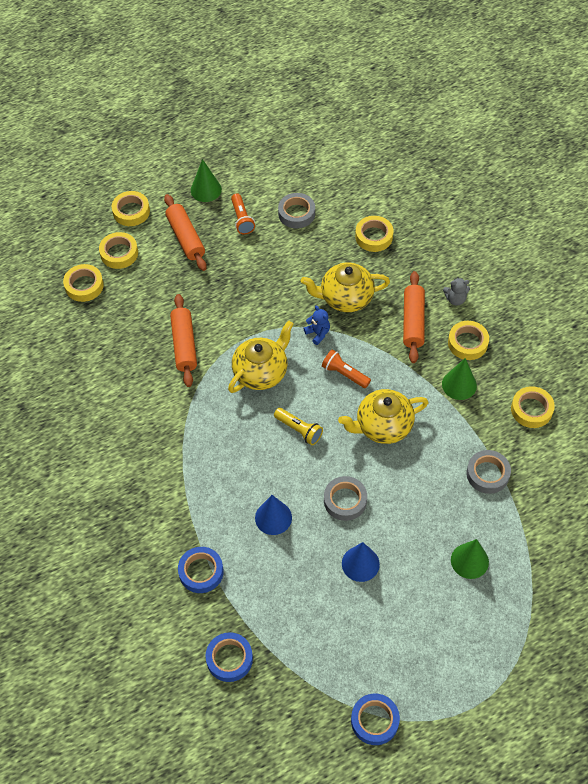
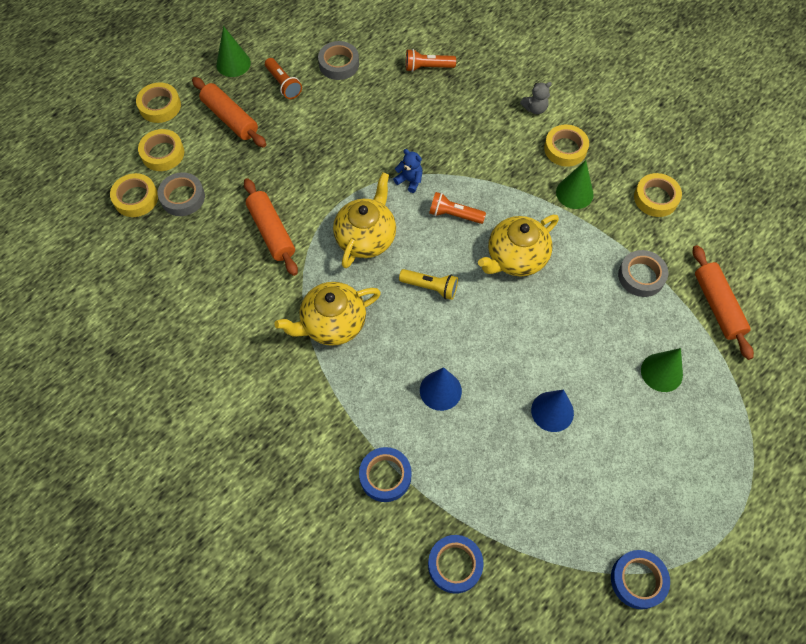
camera: 20 degrees left, 5 degrees up
(345, 298) = (423, 136): yellow teapot -> yellow teapot (332, 324)
(345, 500) = (509, 348): grey tape -> grey tape (182, 197)
(374, 236) = (427, 67): yellow tape -> orange flashlight
(413, 322) = (502, 142): orange rolling pin -> orange rolling pin (717, 306)

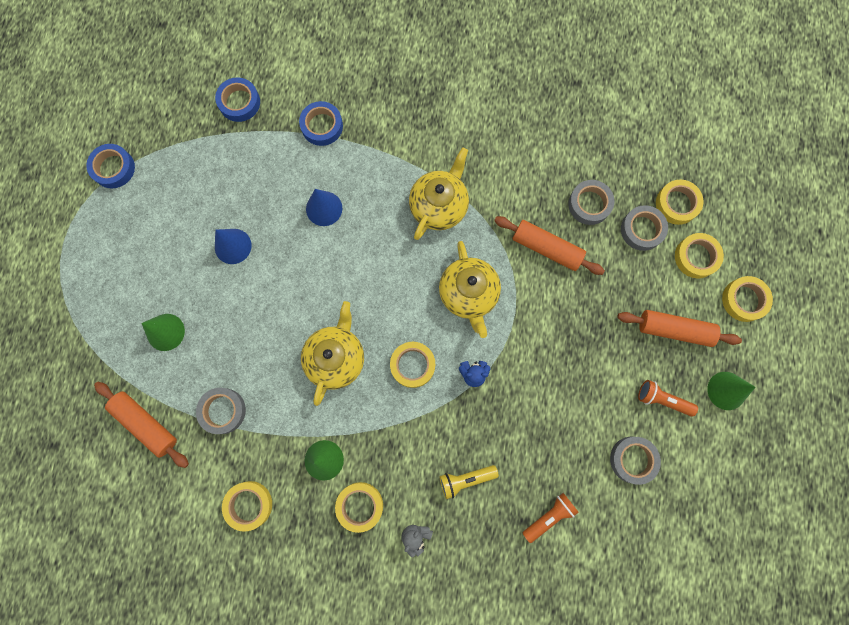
camera: 145 degrees right, 15 degrees up
(204, 242) = (589, 204): none -> grey tape
(430, 287) = (387, 285): yellow flashlight -> yellow flashlight (465, 479)
(454, 215) = (412, 365): orange flashlight -> yellow tape

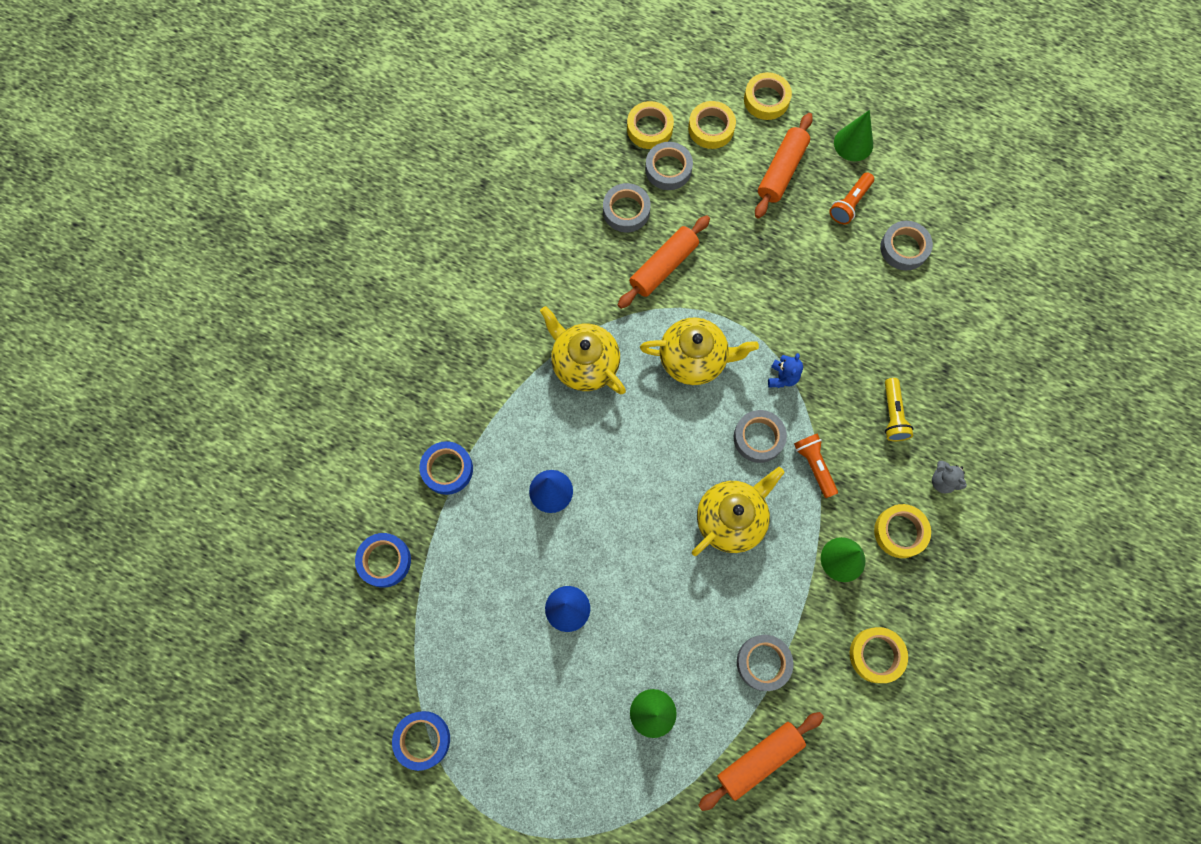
camera: 75 degrees left, 5 degrees down
(336, 358) = (731, 519): yellow teapot -> yellow teapot turned 105 degrees clockwise
(412, 365) = (758, 438): yellow tape -> grey tape
(549, 516) = (945, 343): orange flashlight -> orange flashlight (814, 466)

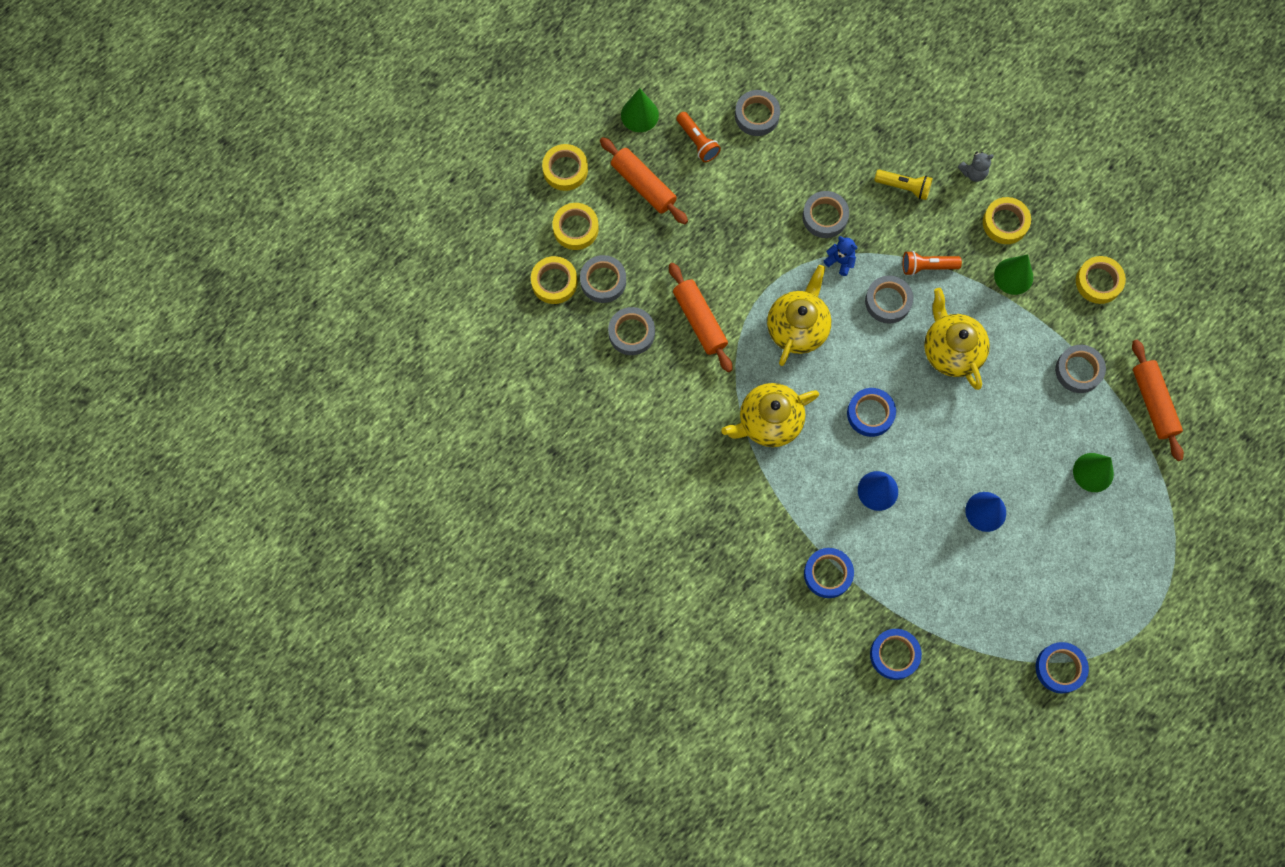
camera: 70 degrees left, 0 degrees up
(630, 458) = (870, 414): none -> blue tape
(824, 347) = (825, 217): none -> grey tape

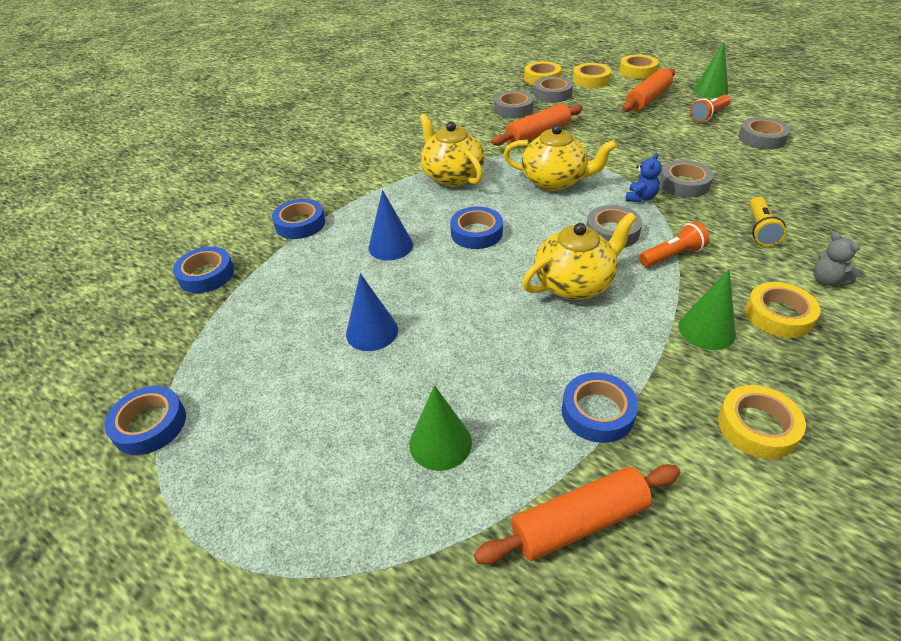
camera: 85 degrees right, 30 degrees down
(927, 267) = (672, 255): orange flashlight -> orange flashlight turned 75 degrees clockwise
(1078, 370) = (597, 412): grey tape -> blue tape

